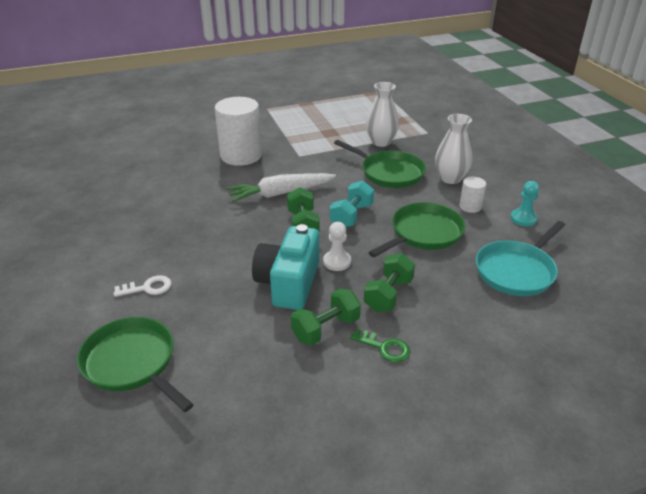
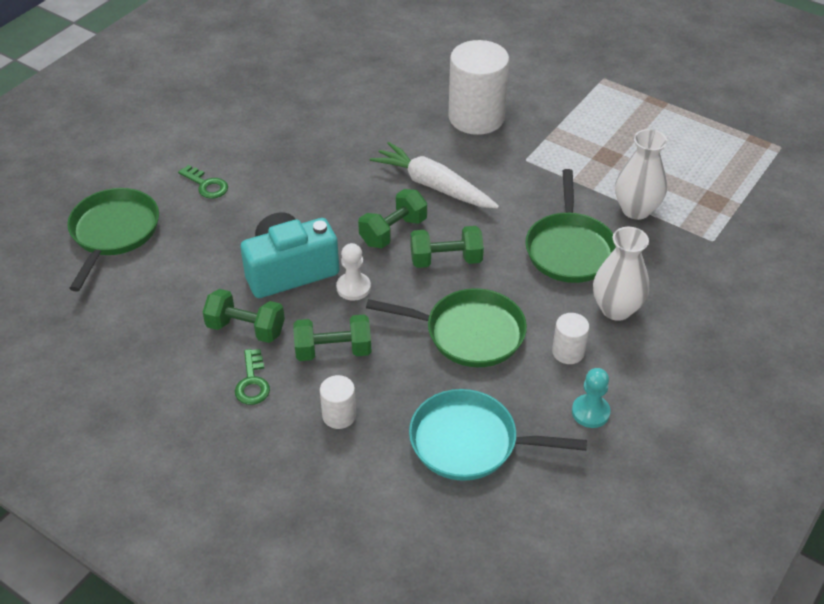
camera: 55 degrees right, 10 degrees up
(148, 288) = (206, 185): white key -> green key
(351, 216) = (446, 260): turquoise dumbbell -> green dumbbell
(452, 317) = (339, 415): none -> white cylinder

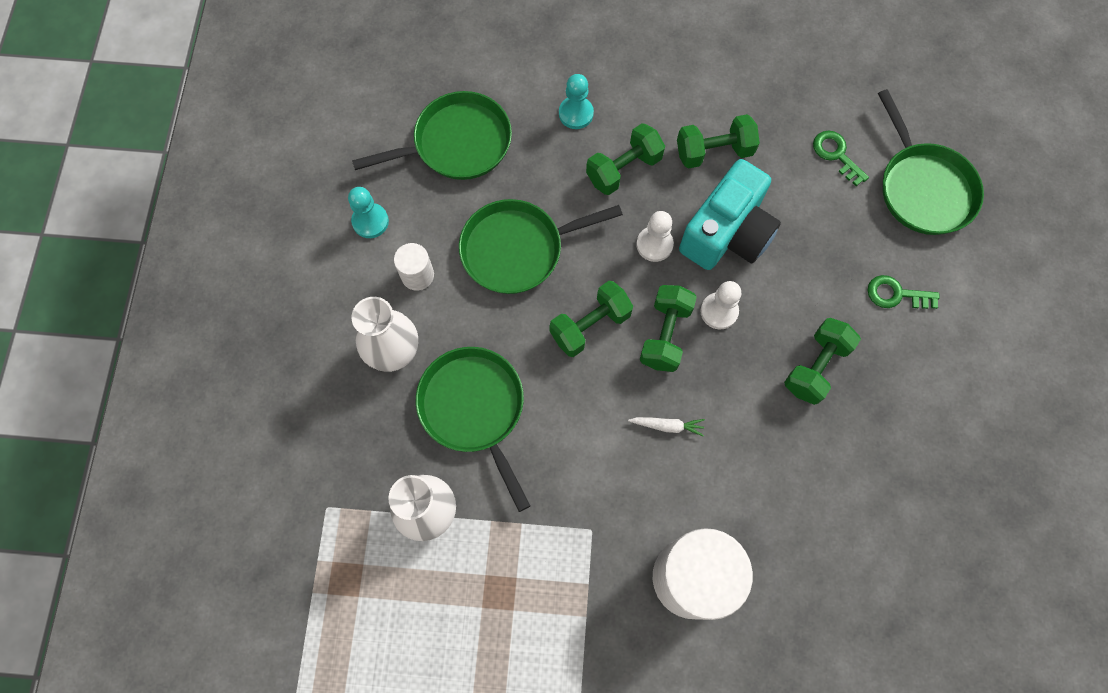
camera: 150 degrees right, 25 degrees up
(252, 382) = (666, 106): green key -> green key (836, 154)
(303, 173) = (815, 367): none -> green dumbbell
(339, 415) = (576, 113): white cylinder -> turquoise pawn
(341, 228) = (719, 311): none -> white pawn
(433, 185) = (667, 426): white carrot -> white carrot, size x0.42
(469, 442) = (457, 143): turquoise pan -> green pan

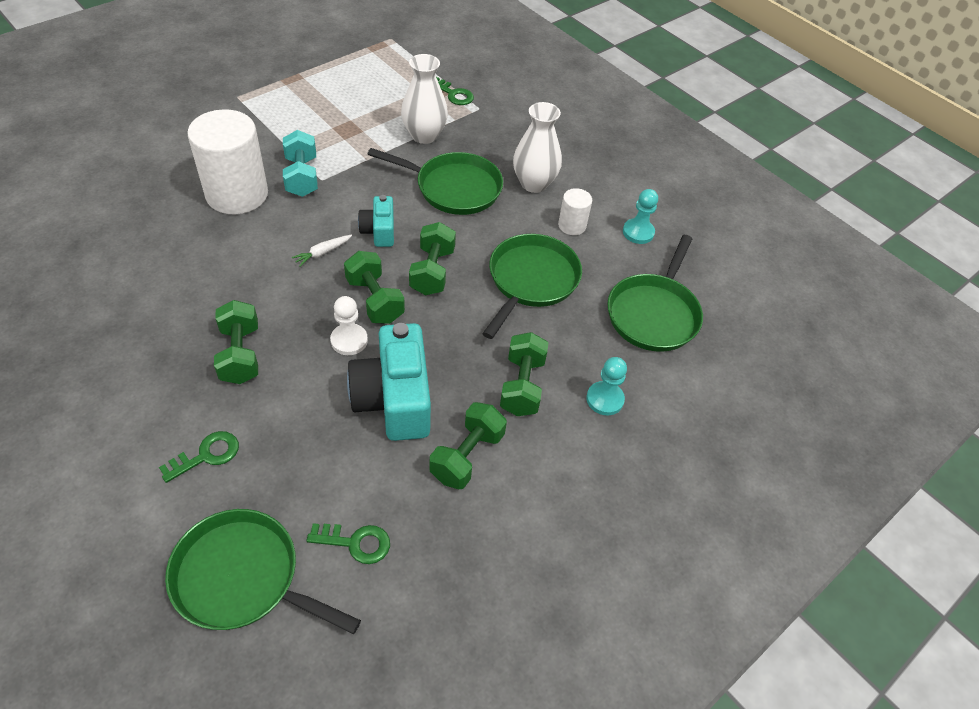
camera: 130 degrees right, 20 degrees down
(328, 556) = (454, 94): none -> green key
(595, 411) = (379, 231): none -> turquoise camera
(608, 551) = (302, 177): none -> turquoise dumbbell
(654, 244) = (441, 350): white pawn -> none

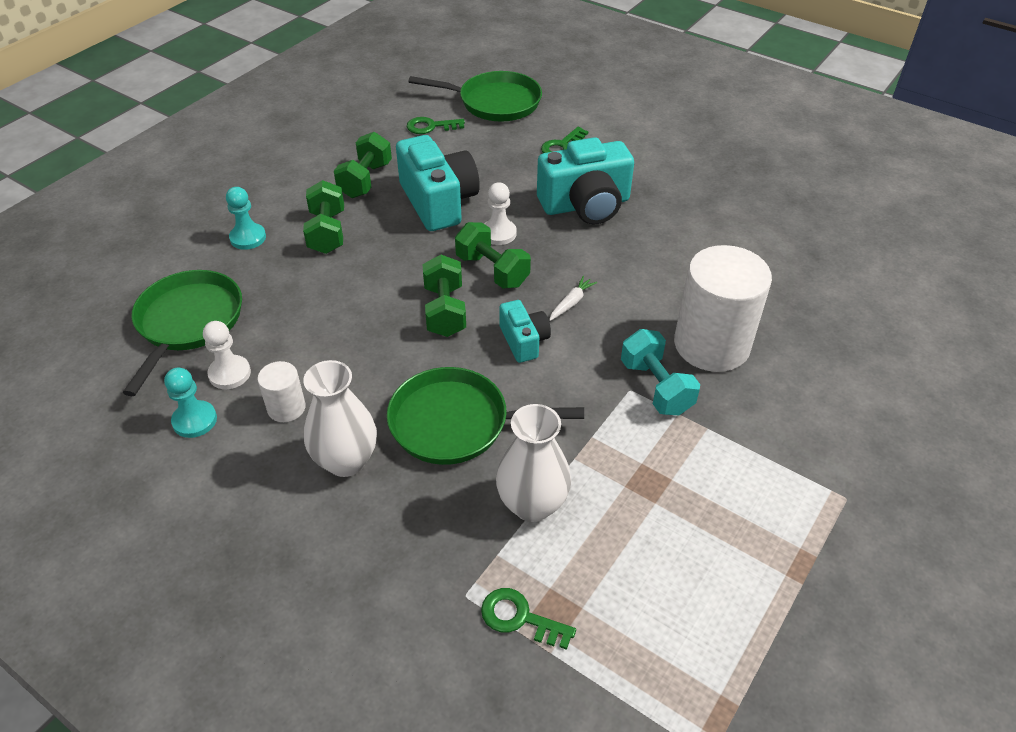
camera: 170 degrees right, 5 degrees down
(240, 354) = (585, 205): green dumbbell -> turquoise camera
(531, 280) = (331, 327): green pan -> none
(615, 260) = (229, 373): none -> white pawn

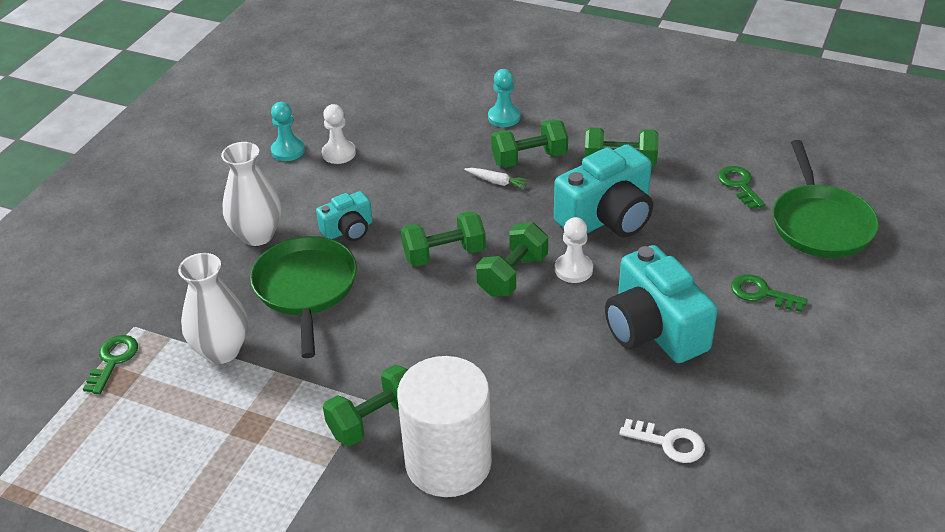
camera: 80 degrees right, 5 degrees down
(188, 322) = (390, 117): green pan -> none
(286, 408) = (308, 191): white cylinder -> none
(524, 341) = (417, 314): turquoise camera -> turquoise camera (348, 230)
(571, 303) = (482, 340): white carrot -> white carrot (497, 182)
(656, 387) = (375, 420): turquoise dumbbell -> green dumbbell
(705, 222) = (669, 443): none -> white key

